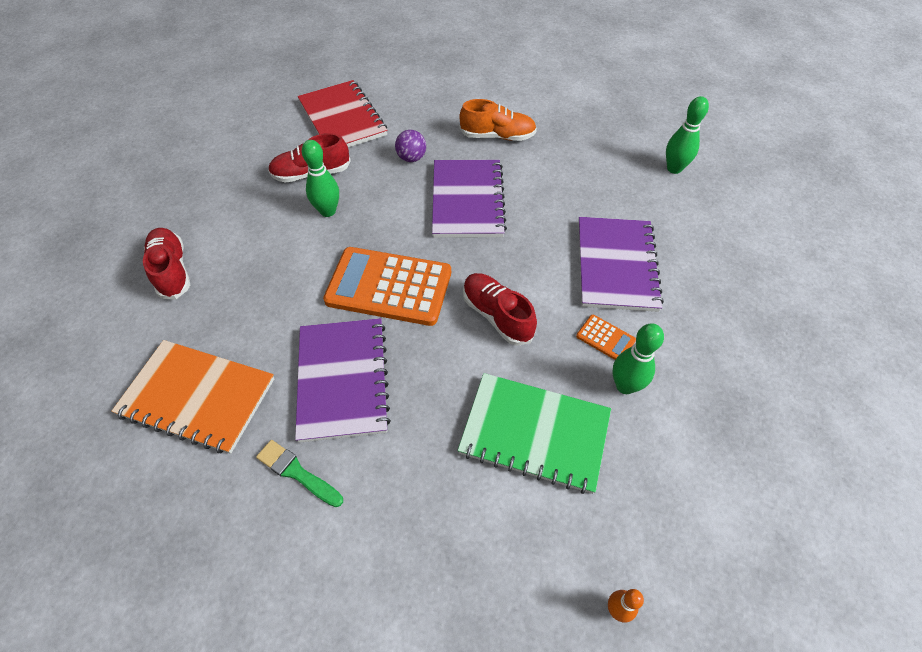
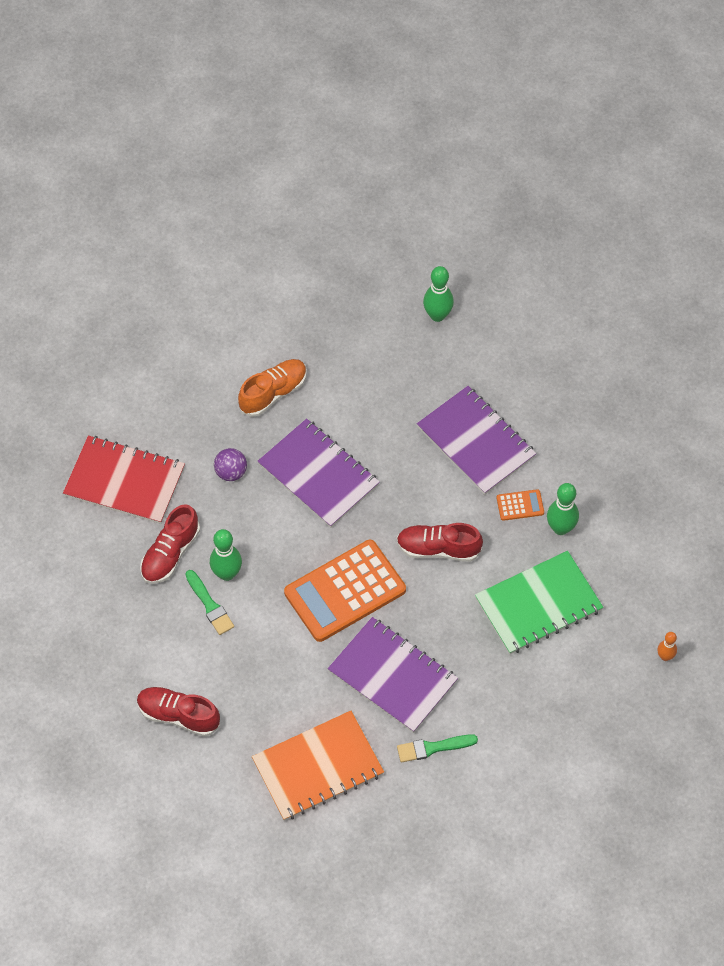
camera: 45 degrees left, 5 degrees up
(290, 221) = (210, 605): none -> green brush

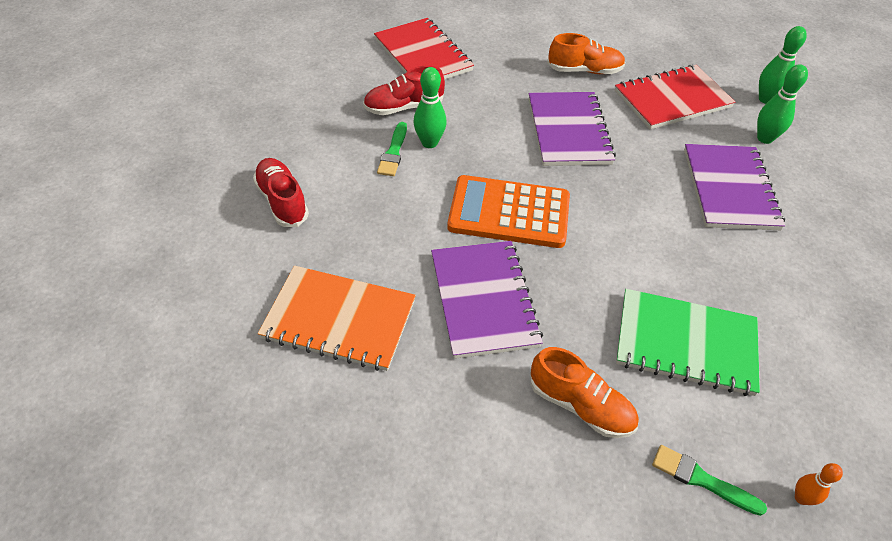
camera: 40 degrees right, 10 degrees down
(231, 472) = (502, 92): purple ball -> none
(368, 373) = (672, 99): none -> red notebook
(433, 748) = (458, 387): green brush -> green brush (701, 479)
(438, 549) = (623, 237): red shoe -> none
(511, 700) = (580, 405): none -> orange shoe
(520, 505) = (734, 256): orange calculator -> none
(560, 528) = (763, 298): green bowling pin -> green bowling pin (764, 138)

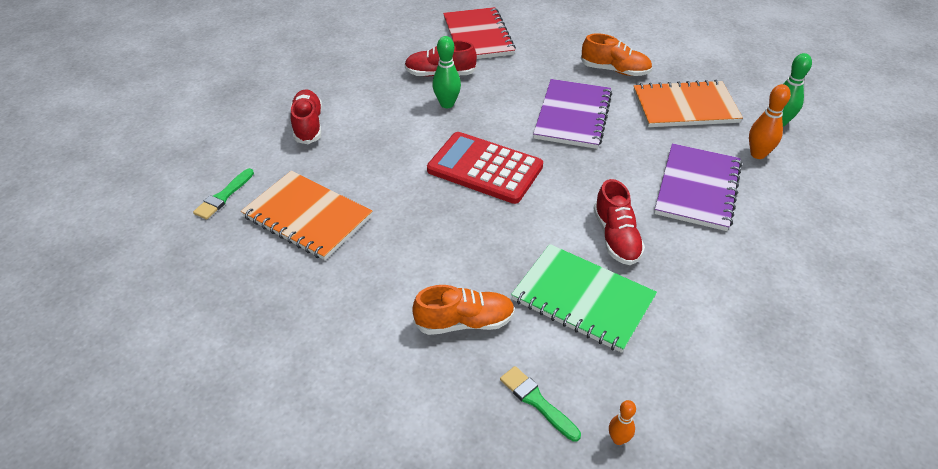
camera: 20 degrees right, 5 degrees down
(393, 152) = (413, 106): green brush -> green brush (223, 196)
(483, 300) = (428, 228): purple notebook -> none
(509, 212) = (485, 168): orange calculator -> red calculator
(580, 405) = (465, 322): orange shoe -> orange shoe turned 60 degrees counterclockwise
(672, 99) = (685, 107): red notebook -> orange notebook
(681, 263) = (616, 237): none -> red shoe
(764, 138) = (758, 154): green bowling pin -> orange bowling pin

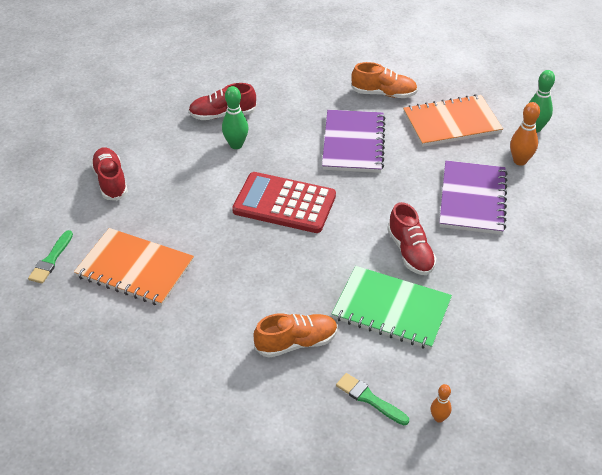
camera: 10 degrees left, 0 degrees up
(478, 36) = (250, 72): red notebook -> none

